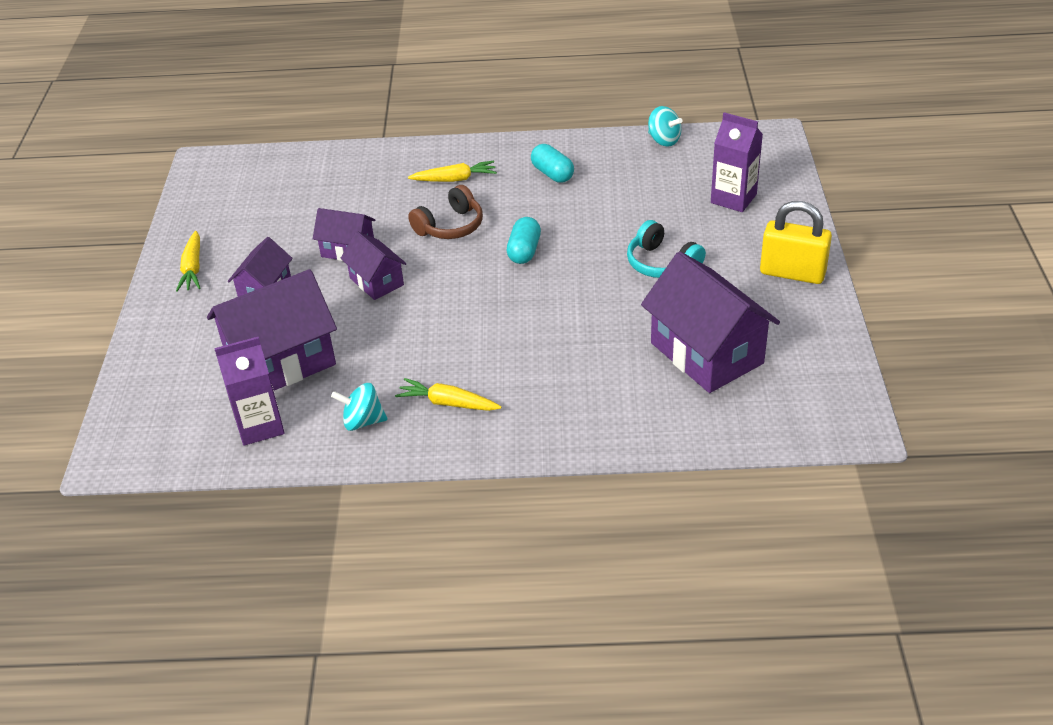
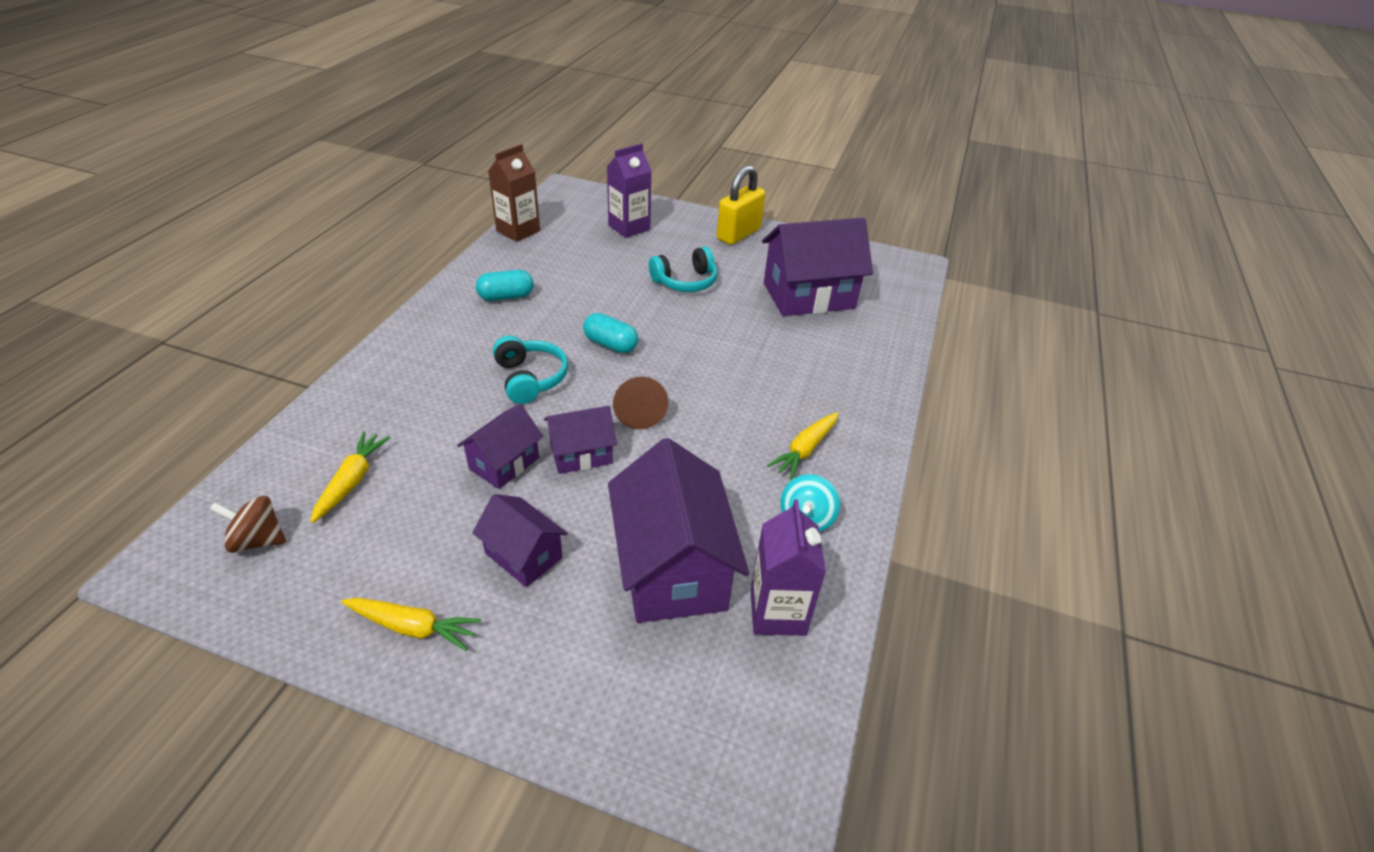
camera: 75 degrees left, 0 degrees up
(236, 184) = (258, 540): none -> brown spinning top
(443, 294) = (638, 412): none -> brown cone
(450, 226) = (530, 378): brown headphones -> turquoise headphones
(454, 179) = (451, 355): yellow carrot -> yellow carrot (351, 481)
(664, 140) = (518, 231): turquoise spinning top -> brown carton

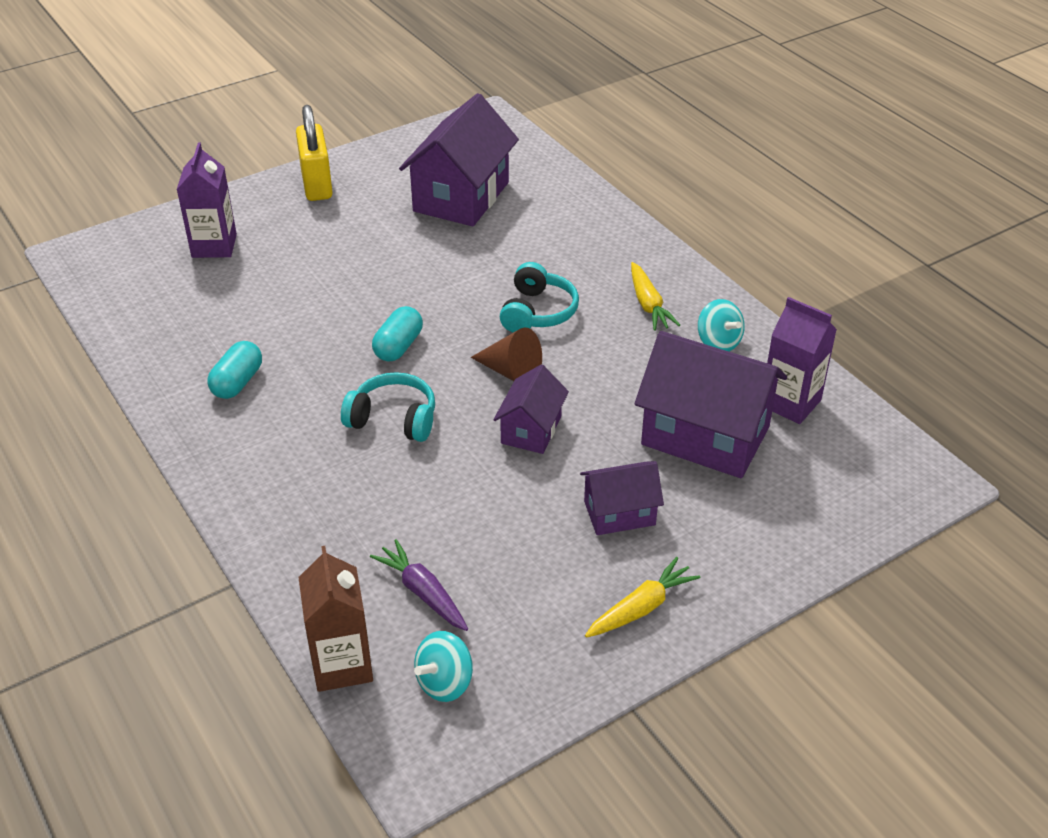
camera: 50 degrees left, 0 degrees up
(258, 540) = (445, 682): brown spinning top -> turquoise spinning top
(351, 481) = (423, 593): yellow carrot -> purple carrot
(504, 463) = (497, 482): purple house -> none
(518, 231) = (118, 324): brown carton -> brown carton (342, 664)
(610, 344) = (398, 346): turquoise capsule -> turquoise capsule turned 45 degrees counterclockwise
(685, 281) = (354, 255): turquoise headphones -> turquoise headphones (537, 312)

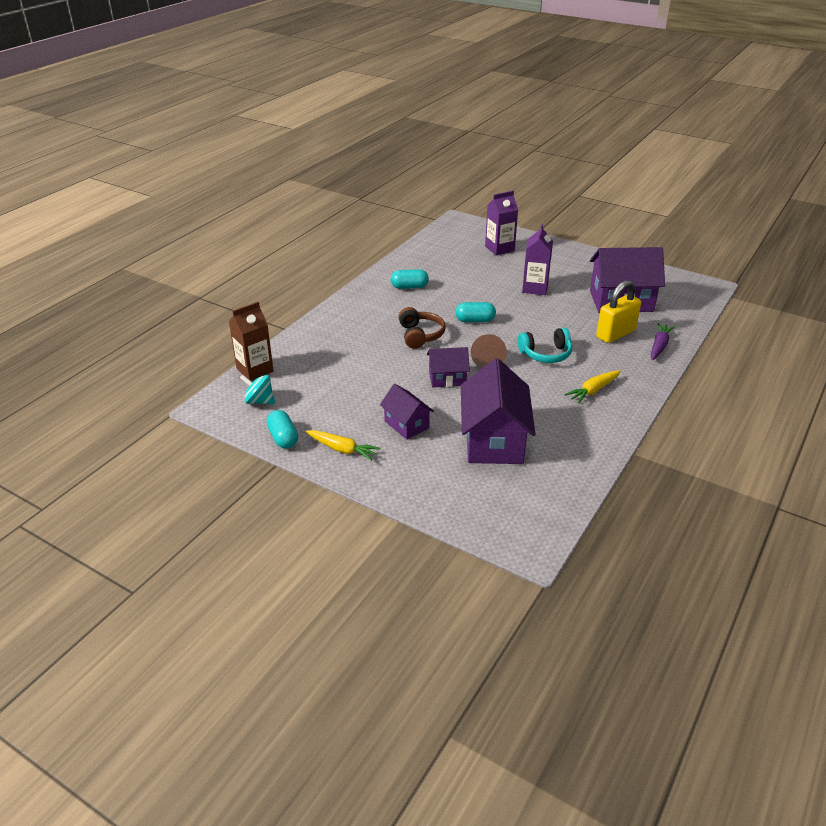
camera: 65 degrees right, 5 degrees down
(317, 185) = (579, 258): yellow padlock -> yellow padlock (615, 334)
(393, 419) = (420, 335): turquoise headphones -> brown headphones
(423, 593) = (310, 379): purple carrot -> purple carrot (659, 346)
(571, 676) = (283, 438): none -> turquoise capsule
(718, 342) = (584, 426): turquoise spinning top -> none
(790, 403) = (553, 468): purple carton -> purple carton (535, 288)

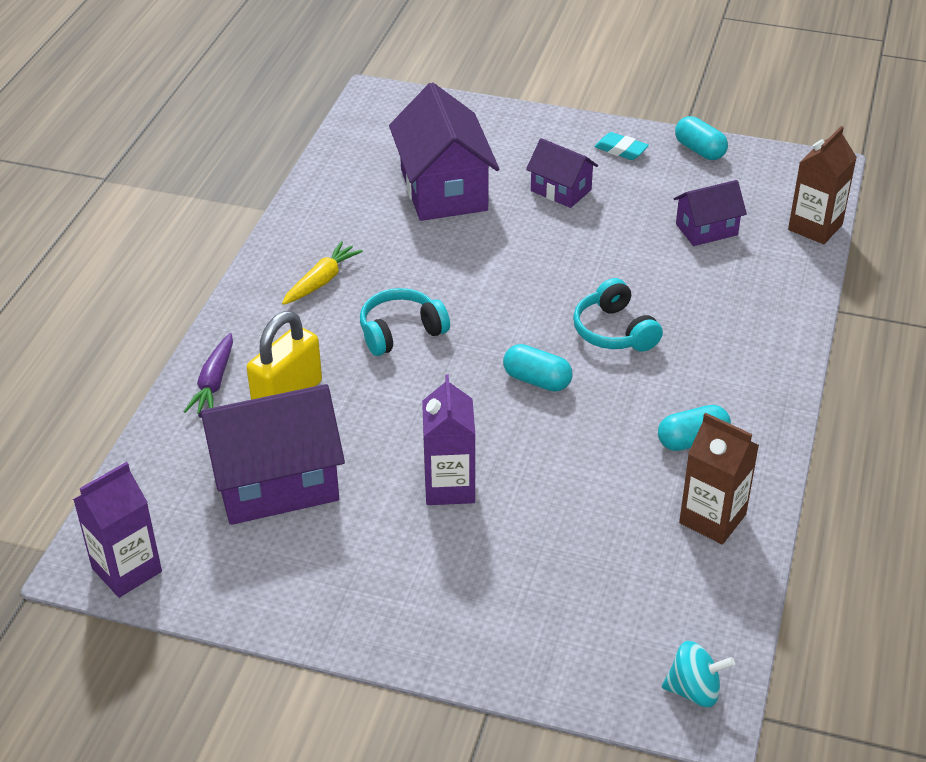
camera: 165 degrees right, 5 degrees up
(259, 401) = (768, 187): turquoise spinning top -> turquoise spinning top (694, 690)
(342, 449) = (621, 150): yellow carrot -> turquoise eraser
(419, 262) = (712, 519): none -> brown carton
(420, 335) = (614, 331): brown headphones -> turquoise headphones
(447, 378) = (537, 263): purple house -> purple house (706, 229)
(475, 320) = (537, 380): turquoise capsule -> turquoise capsule turned 45 degrees clockwise
(487, 359) = (490, 305): brown cone -> none
(499, 249) = (558, 607): purple carton -> purple carton (127, 570)

